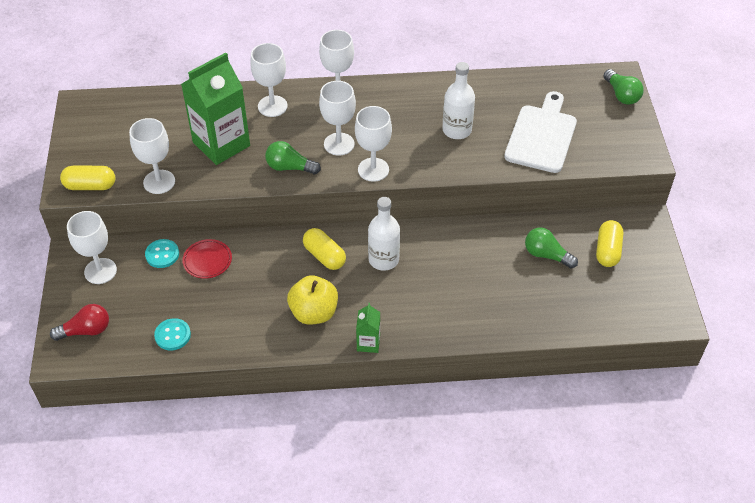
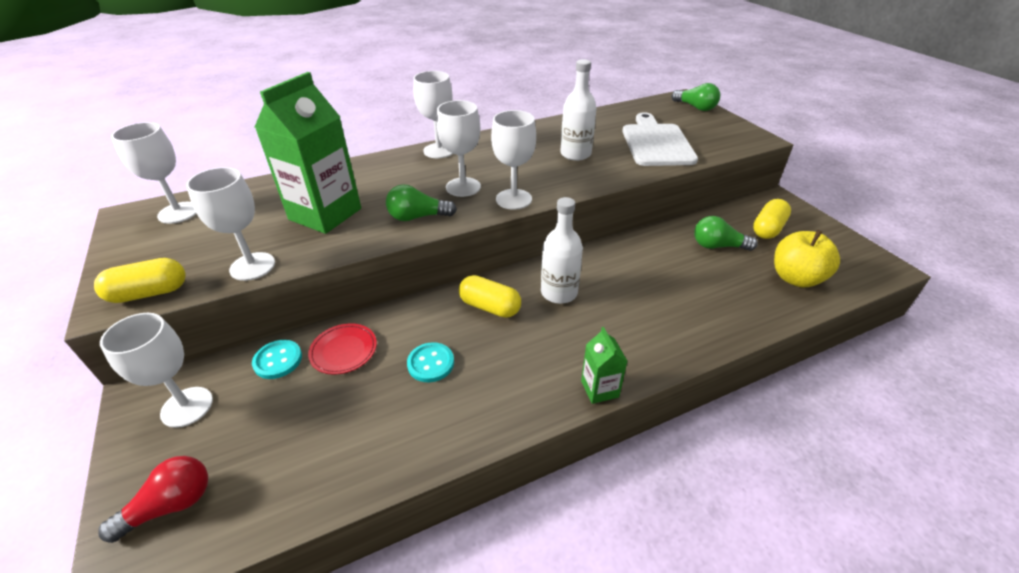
camera: 20 degrees left, 10 degrees down
(172, 335) = (321, 466): turquoise button -> turquoise button (431, 363)
(272, 106) = (373, 173): white goblet -> white goblet (178, 213)
(314, 313) = (510, 373): yellow apple -> yellow apple (795, 278)
(607, 251) = (768, 229): yellow capsule -> yellow capsule turned 45 degrees clockwise

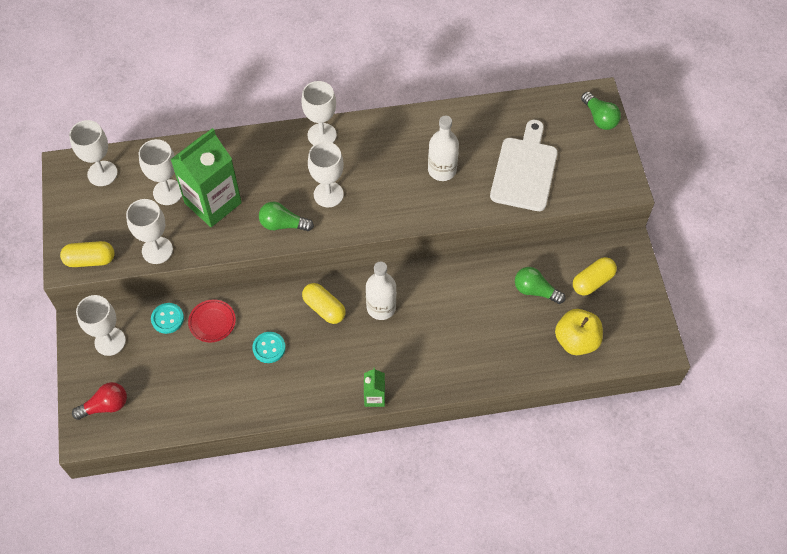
camera: 15 degrees right, 20 degrees up
(513, 199) = (364, 221): white goblet -> white goblet (168, 192)

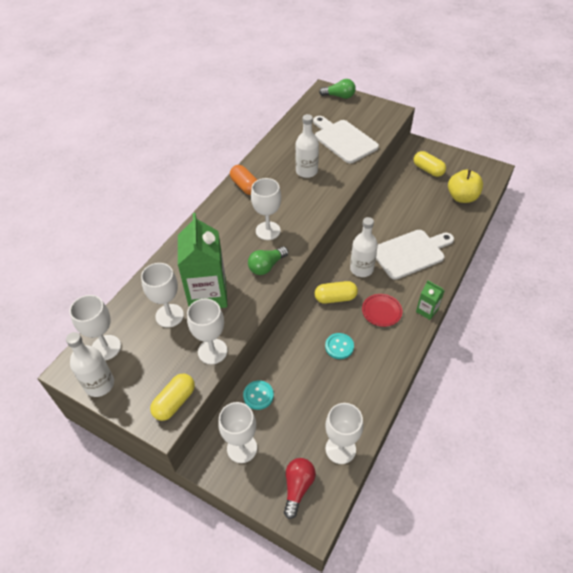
camera: 50 degrees left, 10 degrees down
(67, 197) = (99, 384): none -> white bottle
(212, 322) = (287, 368): red plate -> red plate (381, 311)
(322, 135) = (219, 209): white goblet -> white goblet (340, 449)
(371, 133) = (245, 186): none -> orange capsule
(442, 338) = (410, 253): none -> white cutting board
(535, 291) = (413, 195): green light bulb -> none
(592, 281) = (428, 170): yellow capsule -> yellow capsule turned 45 degrees counterclockwise

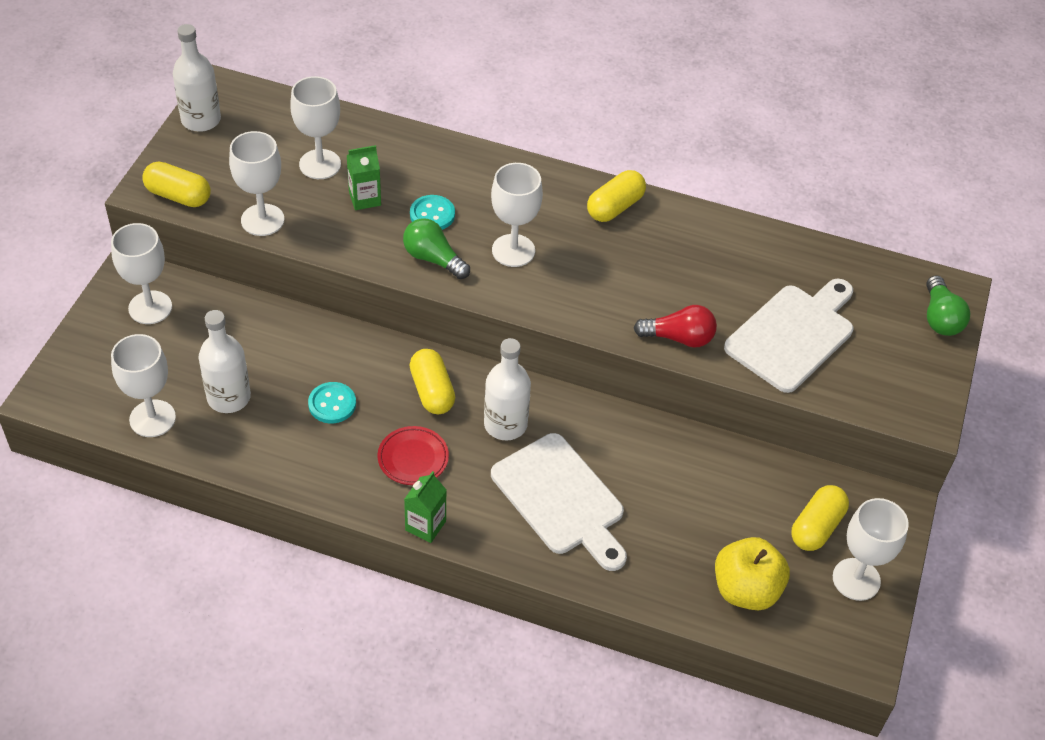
camera: 75 degrees right, 0 degrees up
(106, 347) = (258, 113): white goblet -> white goblet (856, 579)
(208, 294) = (365, 198): green carton -> green carton, size x0.47
(245, 186) = (615, 207): orange capsule -> yellow capsule
(258, 395) = (234, 314): turquoise button -> turquoise button (432, 214)
(297, 487) = (94, 375): red light bulb -> red light bulb (679, 338)
(306, 171) = (680, 286): white bottle -> white bottle (229, 397)

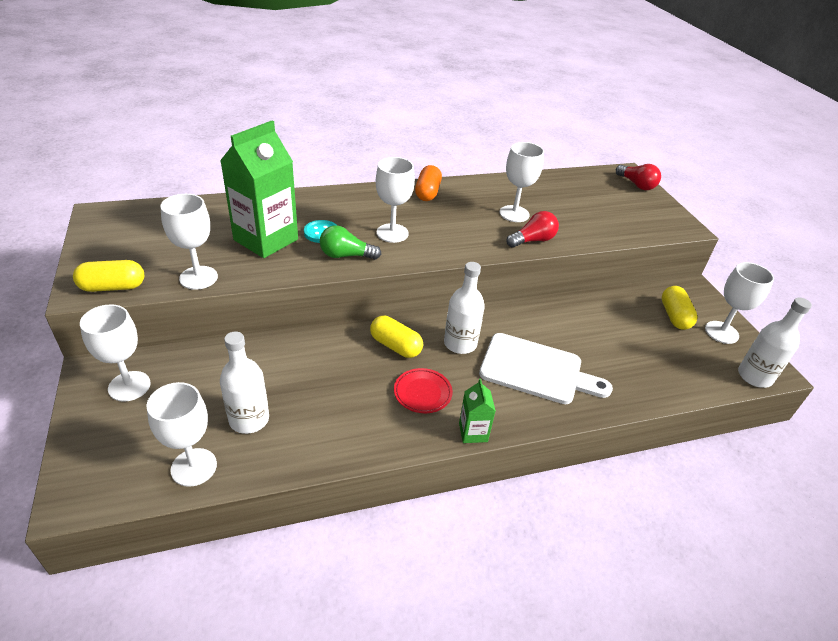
camera: 35 degrees left, 10 degrees down
(201, 120) = (95, 236): white bottle -> white bottle (754, 376)
(320, 164) = (215, 232): white goblet -> white goblet (514, 214)
(332, 404) = (334, 386): turquoise button -> none
(365, 198) = (266, 240): green carton -> green carton, size x2.14
(615, 207) = (427, 193): yellow capsule -> orange capsule
(746, 590) = (683, 367): yellow apple -> none
(793, 334) = (584, 216): white cutting board -> none
(940, 318) = (636, 185): green light bulb -> red light bulb

